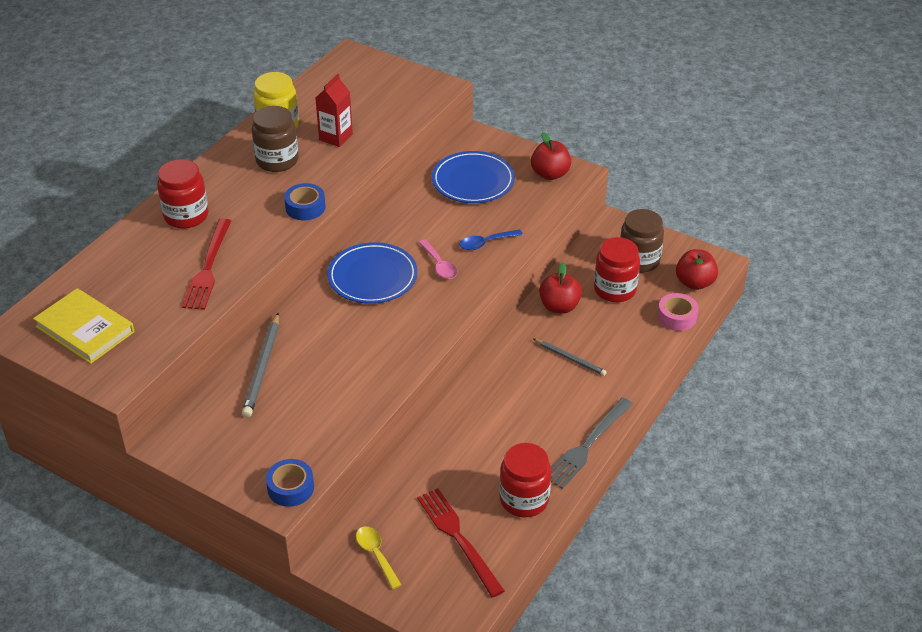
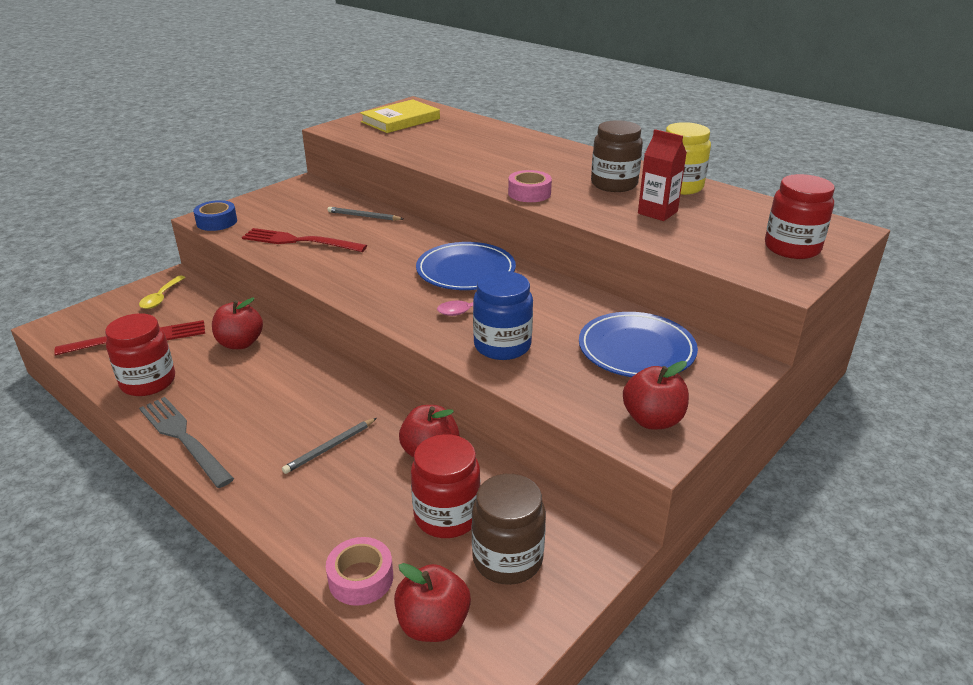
camera: 100 degrees right, 10 degrees down
(186, 216) = (531, 149): red jar -> red jar (792, 248)
(208, 267) = (454, 155): red fork -> red fork (300, 241)
(262, 368) = (363, 216): grey pencil -> grey pencil, size x0.63
(305, 207) = (529, 193): blue tape -> pink tape
(376, 555) = (161, 297): yellow spoon -> yellow spoon turned 120 degrees clockwise
(449, 456) = (240, 343): none -> red apple
(486, 243) = (502, 346): blue spoon -> blue jar

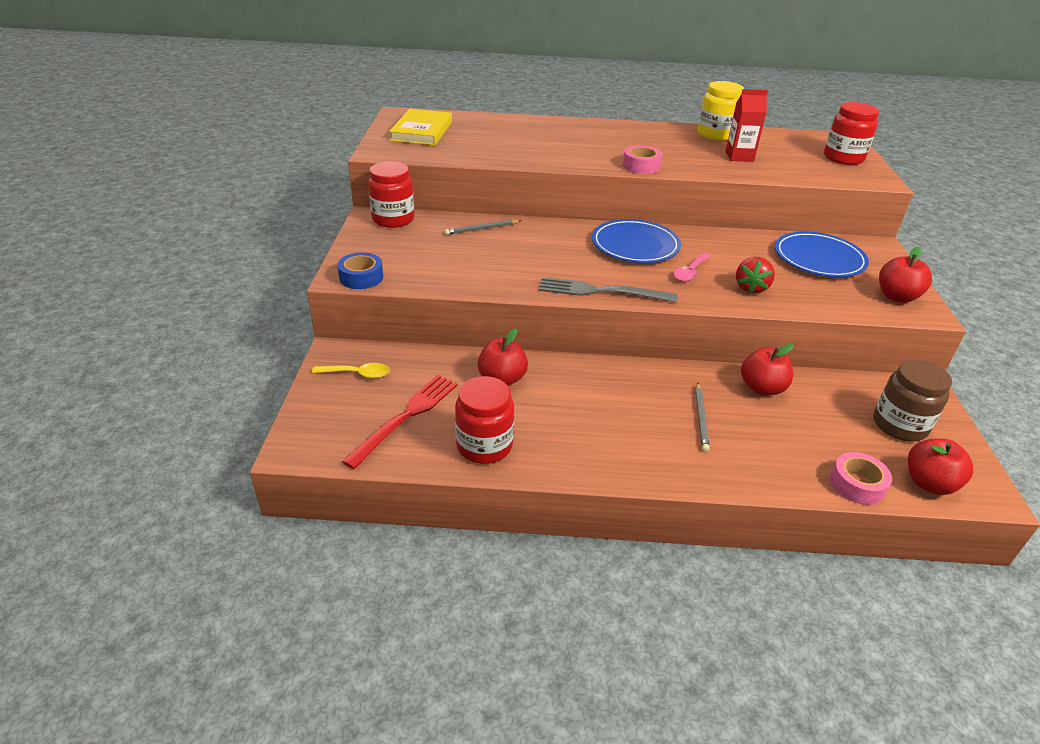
camera: 40 degrees left, 5 degrees up
(161, 297) = (357, 374): yellow spoon -> yellow spoon turned 60 degrees counterclockwise
(184, 438) = (595, 470): grey fork -> grey fork (601, 291)
(300, 241) = (471, 267): red fork -> none
(447, 516) = (834, 420): red jar -> red jar (393, 219)
(502, 346) = (751, 288): blue jar -> red strawberry
(614, 184) = (677, 144): brown jar -> none

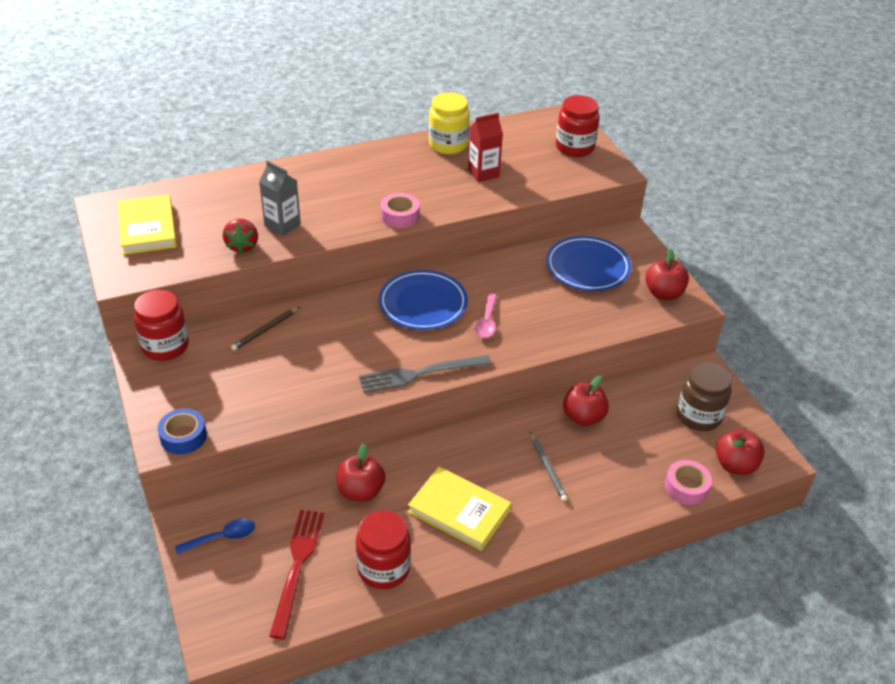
camera: 25 degrees left, 5 degrees up
(357, 374) = (222, 537): yellow spoon -> blue spoon
(482, 229) = (265, 330): grey pencil -> brown pencil
(532, 151) = (282, 225): none -> grey carton
(588, 424) = (459, 511): none -> yellow book
(751, 288) = (545, 324): red strawberry -> red strawberry (242, 246)

